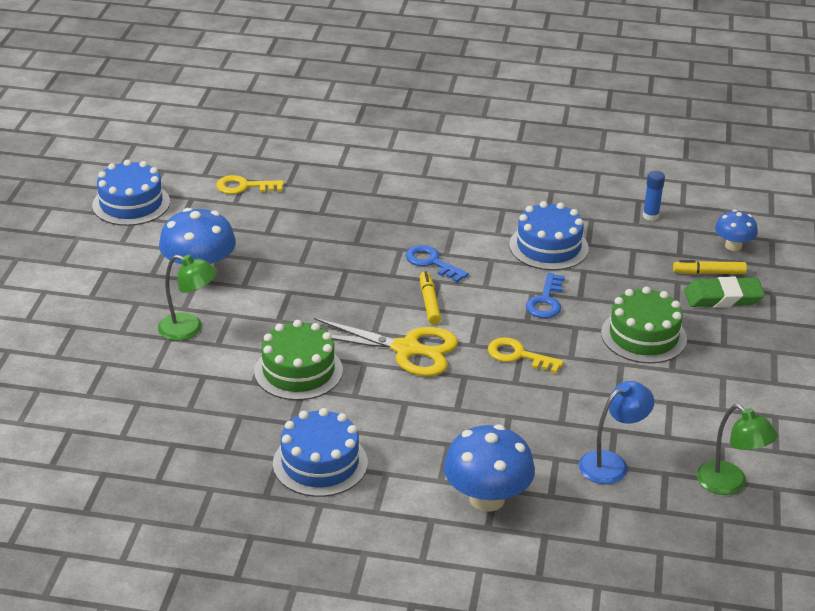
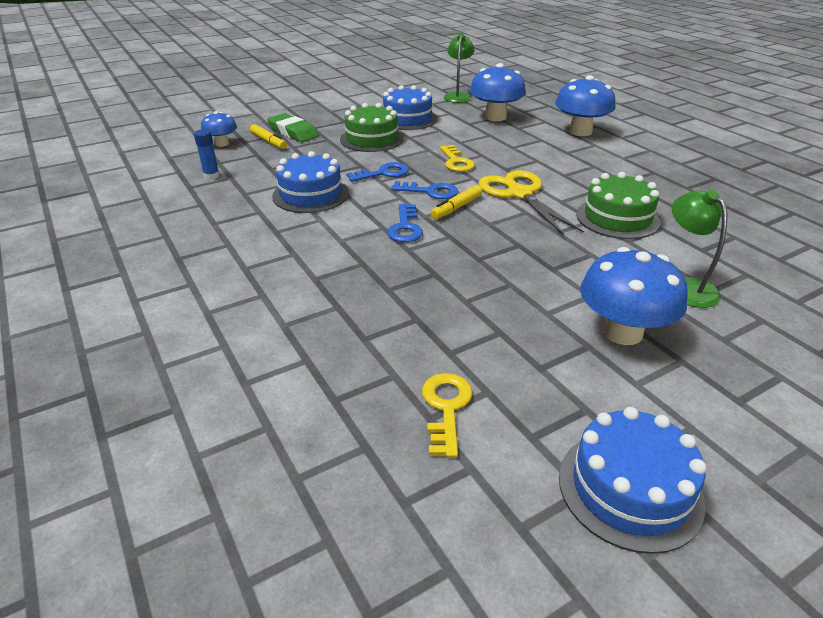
camera: 130 degrees left, 0 degrees up
(244, 186) = (446, 408): yellow key -> yellow key turned 135 degrees counterclockwise
(320, 463) = (660, 175): blue cake -> blue cake (407, 119)
(475, 306) = (430, 192): none -> blue key
(611, 463) = (495, 117): blue lamp -> blue mushroom

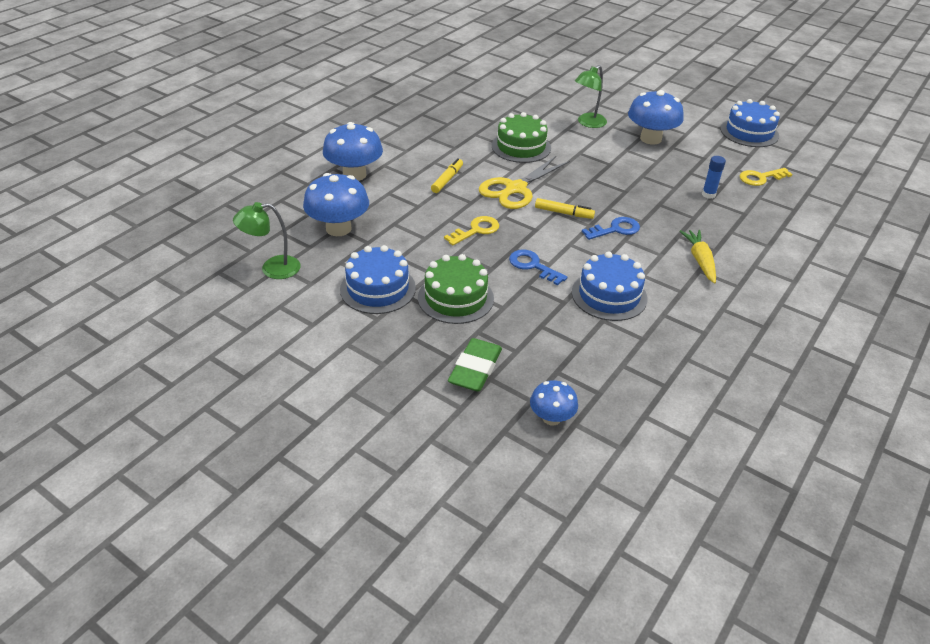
camera: 115 degrees left, 5 degrees up
(211, 176) = (632, 381): blue glue stick -> blue glue stick (708, 194)
(268, 142) = (517, 377): yellow marker -> yellow marker (447, 180)
(307, 260) = (700, 260): none -> yellow carrot
(430, 192) = (547, 231): blue key -> none

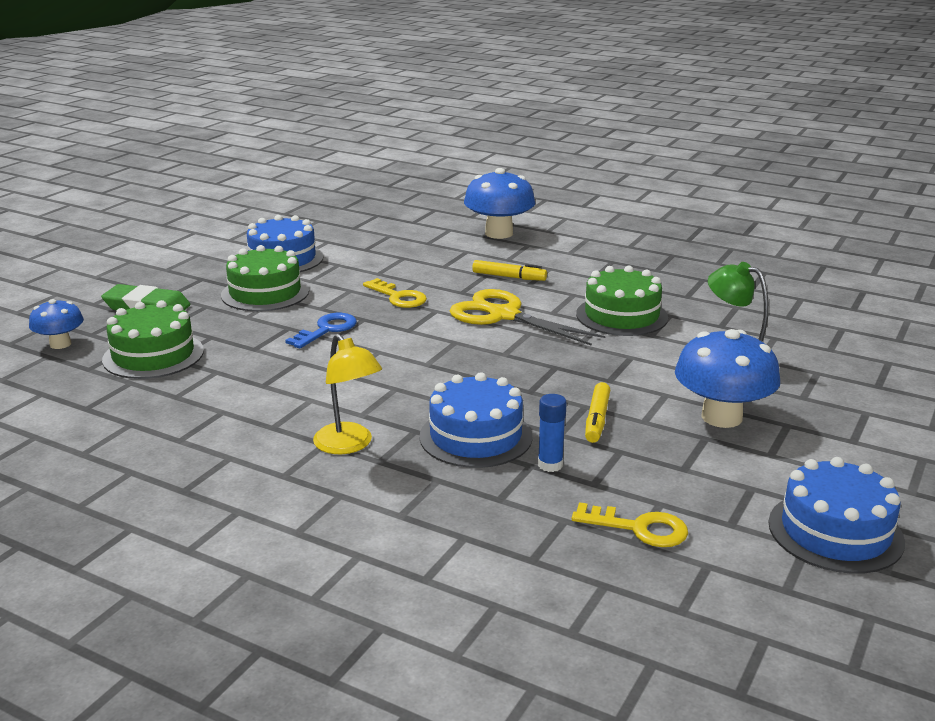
camera: 85 degrees right, 15 degrees down
(272, 269) = (315, 218): green lamp -> none
(338, 228) = (388, 235): blue mushroom -> none
(564, 213) = (452, 346): yellow marker -> yellow marker (597, 419)
(575, 356) = (153, 355): none -> green cake
(609, 295) = (265, 375): blue cake -> blue cake (475, 436)
(615, 229) = (420, 382): blue key -> none
(700, 260) = (349, 445): yellow carrot -> yellow lamp
(760, 178) = (639, 528): yellow key -> yellow key turned 135 degrees clockwise

